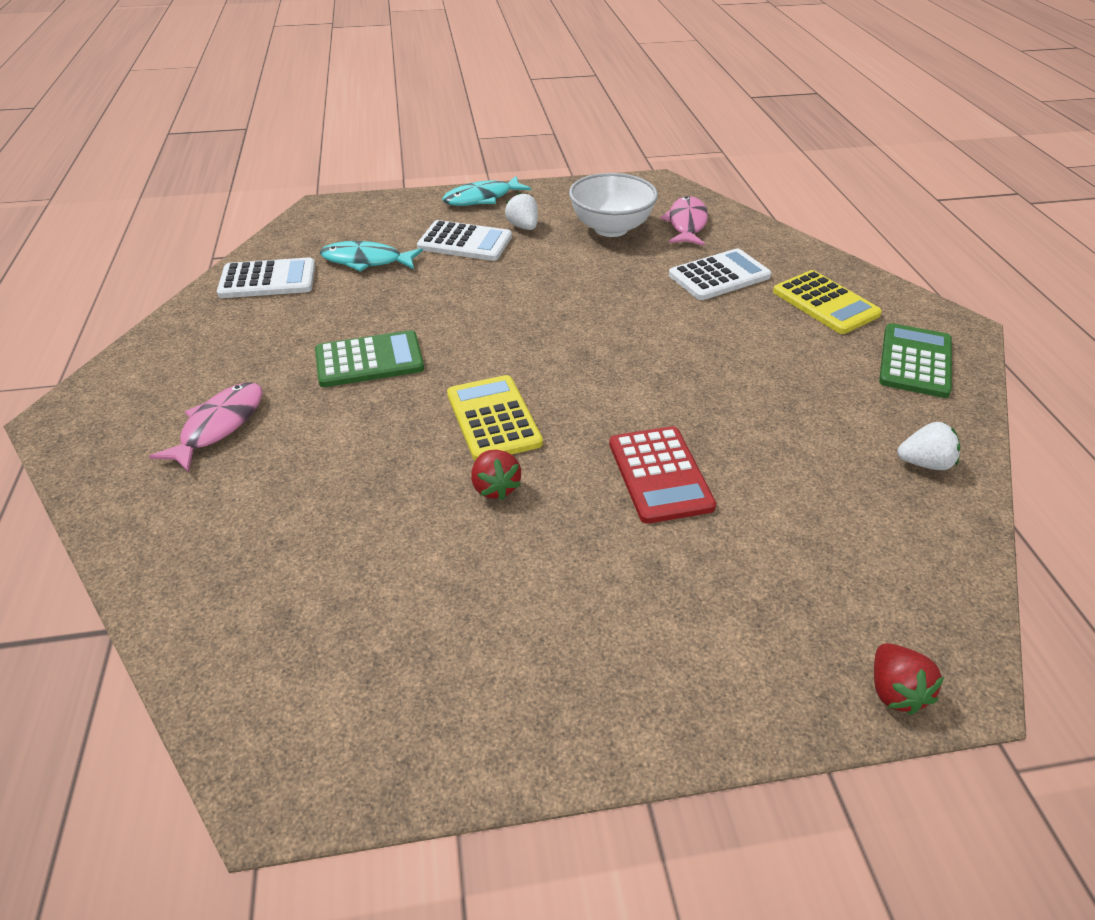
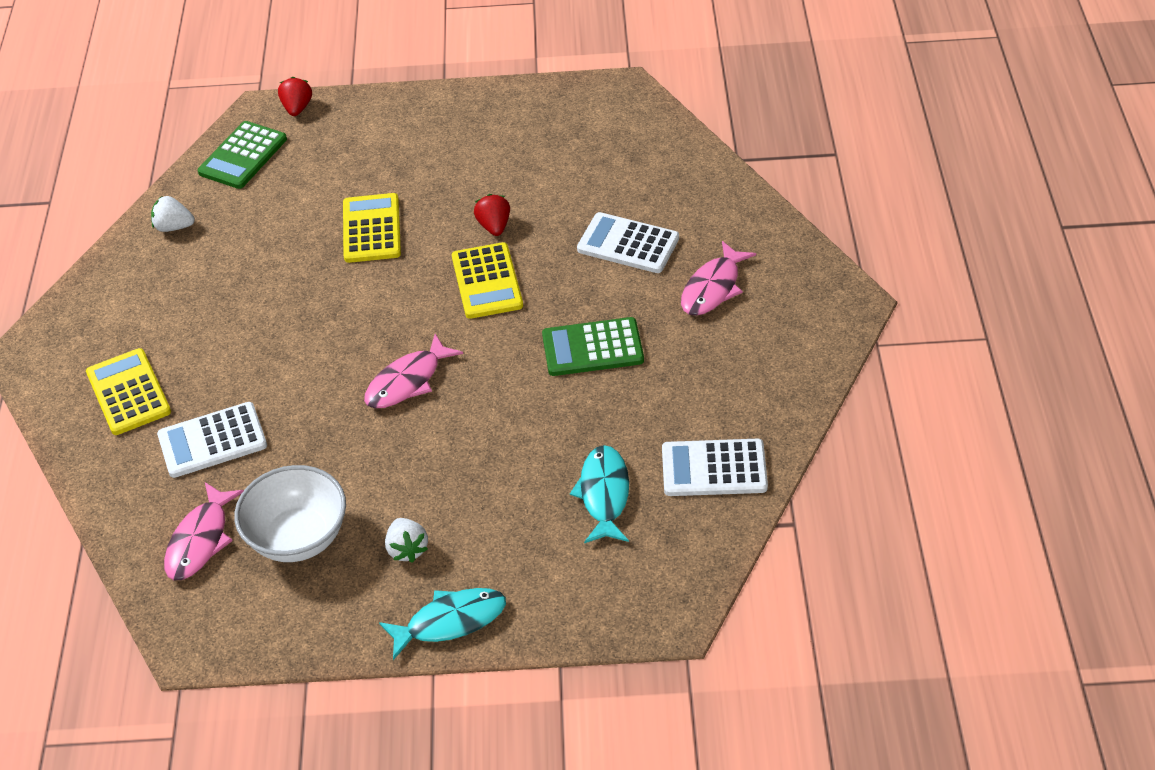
camera: 170 degrees left, 5 degrees up
(366, 261) = (604, 494): turquoise fish -> turquoise fish turned 105 degrees counterclockwise
(465, 242) = (485, 522): white calculator -> white calculator (628, 244)
(557, 324) = (407, 381): none -> pink fish
(659, 475) = (372, 229): red calculator -> yellow calculator
(915, 361) = (101, 317): green calculator -> green calculator (243, 156)

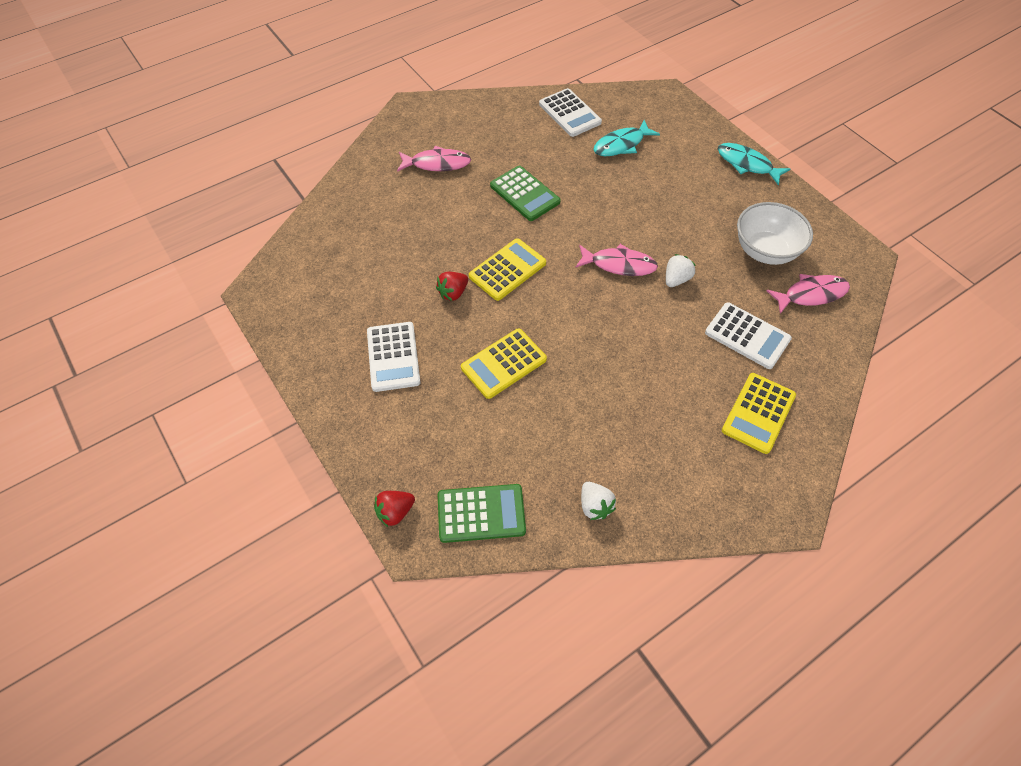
camera: 125 degrees left, 10 degrees up
(407, 549) = (726, 202): white strawberry -> white strawberry (676, 279)
(628, 244) = (424, 217): white calculator -> white calculator (393, 357)

